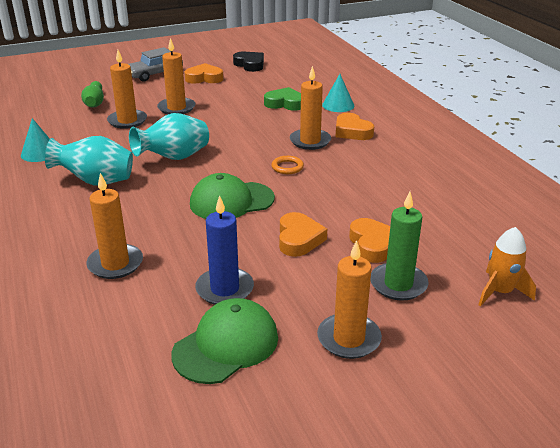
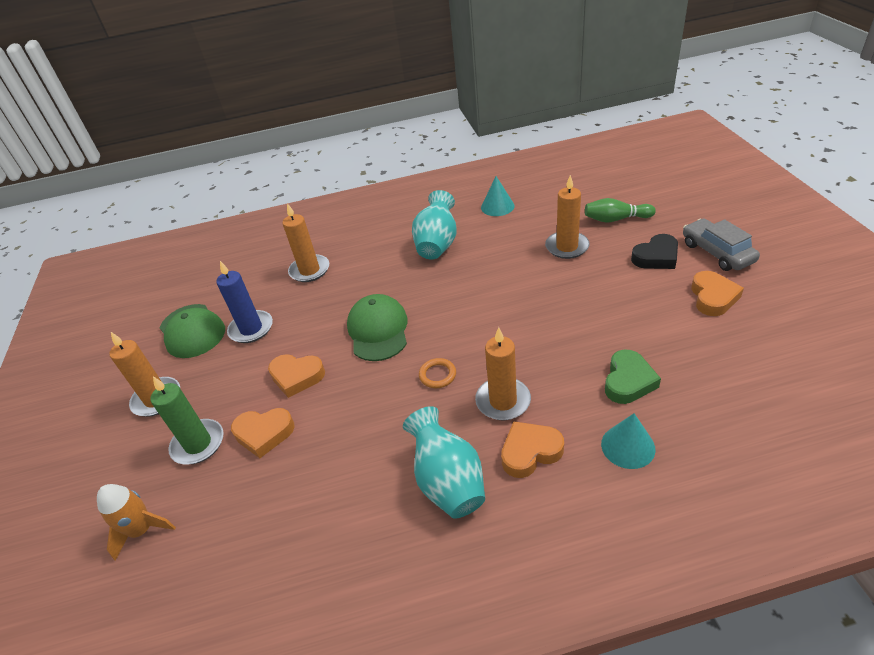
camera: 105 degrees right, 10 degrees up
(174, 158) = (475, 287): turquoise vase -> turquoise vase (448, 482)
(176, 108) = (604, 279): orange candle -> none
(250, 65) = (787, 344): black heart -> black heart (656, 257)

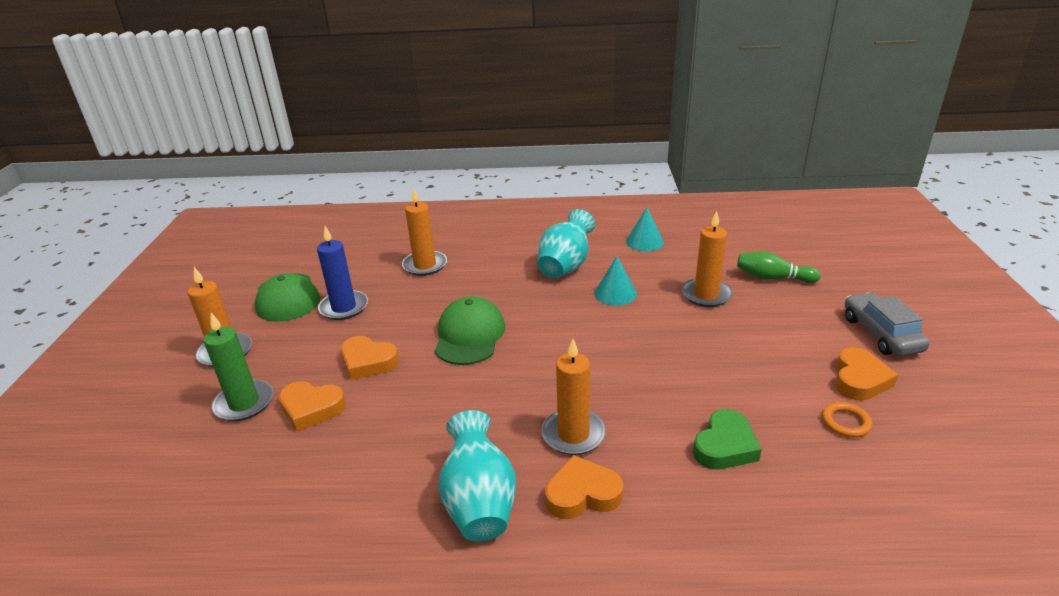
camera: 10 degrees right, 10 degrees down
(142, 530) = (153, 471): orange rocket -> none
(437, 375) = (513, 392): orange ring -> orange ring (845, 422)
(628, 446) = (698, 515): turquoise cone -> turquoise cone (615, 293)
(656, 257) = (806, 324): black heart -> none

